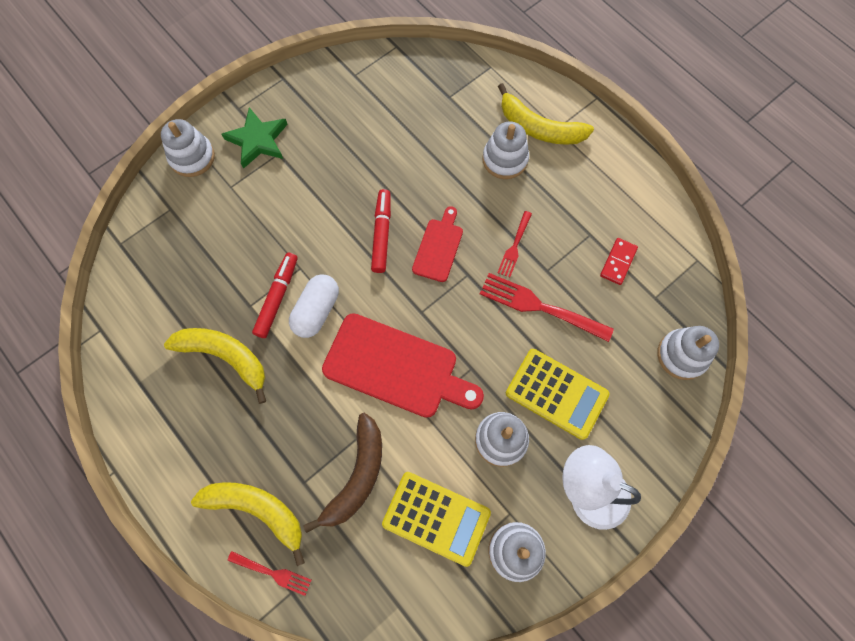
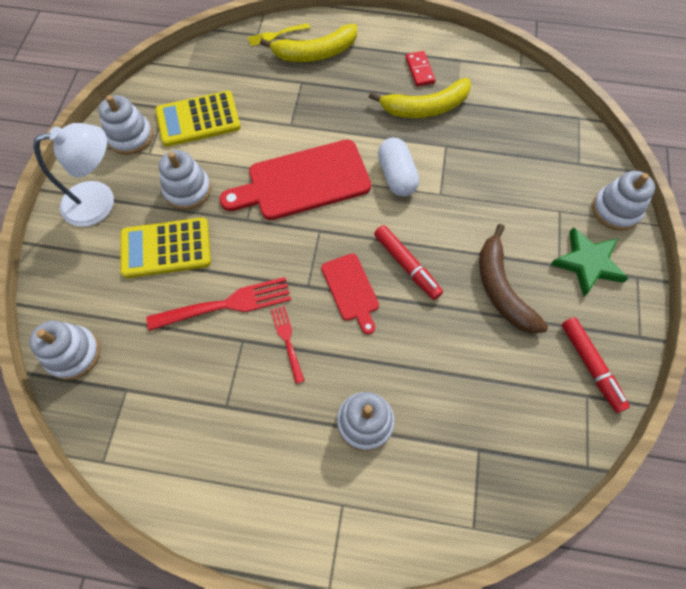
camera: 140 degrees right, 5 degrees down
(273, 573) = (276, 35): red fork -> yellow fork
(277, 297) = (433, 164): red marker -> red marker (591, 366)
(357, 476) = (270, 106): brown banana -> brown banana (501, 289)
(539, 128) = (360, 489): yellow banana -> none
(618, 262) = (181, 398): red domino -> red domino (419, 70)

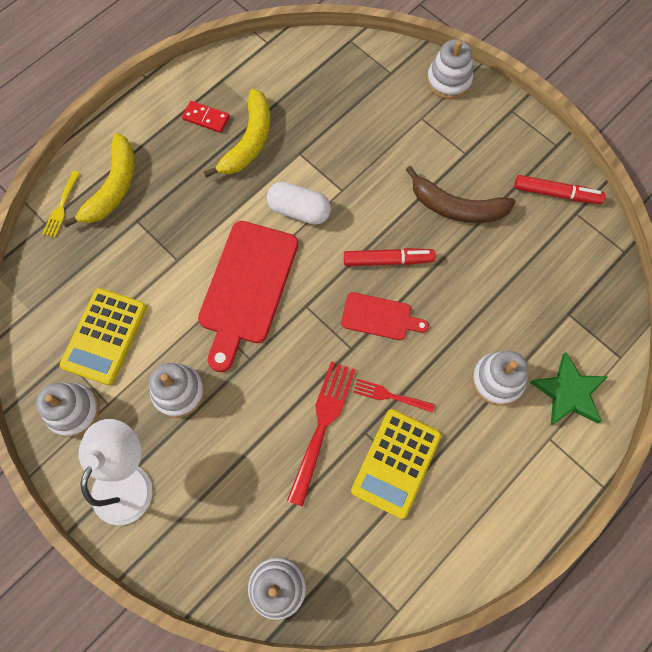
camera: 55 degrees left, 5 degrees up
(166, 248) = (227, 446): yellow calculator -> yellow calculator (396, 463)
(587, 263) = (477, 133): green star -> green star (568, 392)

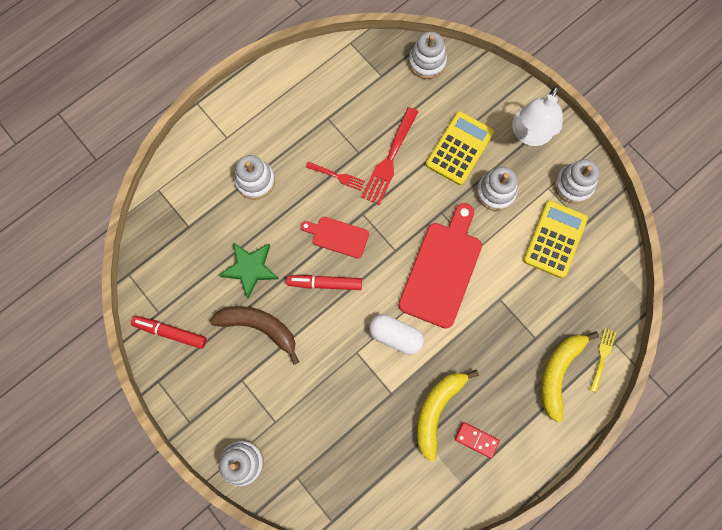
camera: 175 degrees left, 5 degrees up
(396, 463) = (339, 130): yellow calculator -> yellow calculator (459, 148)
(568, 392) = (204, 167): green star -> green star (250, 268)

